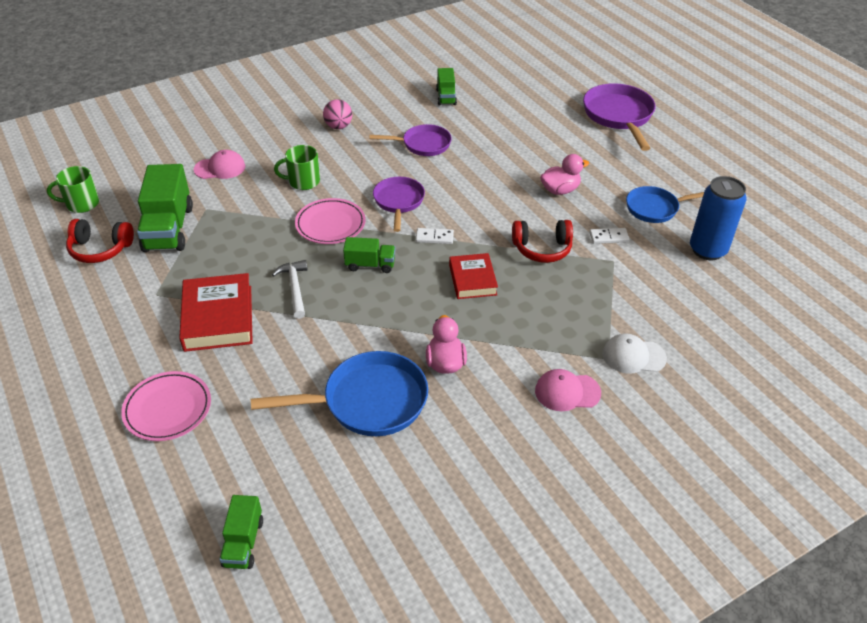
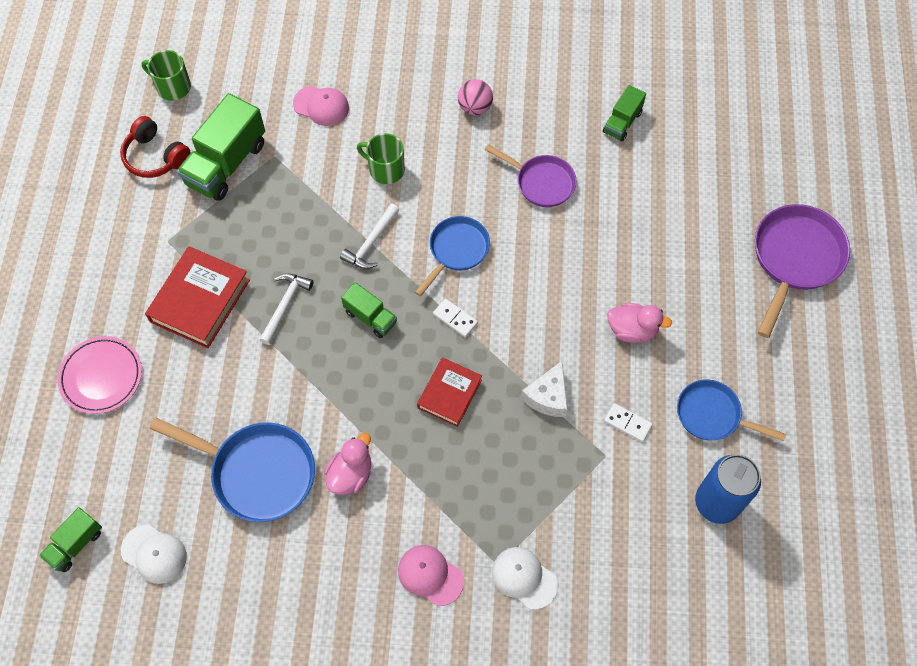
camera: 35 degrees right, 20 degrees up
(326, 507) = (154, 554): none -> white cap
(330, 224) = (371, 243): pink plate -> white hammer
(398, 202) = (456, 250): purple pan -> blue pan
(542, 248) = (547, 396): red headphones -> white cheese

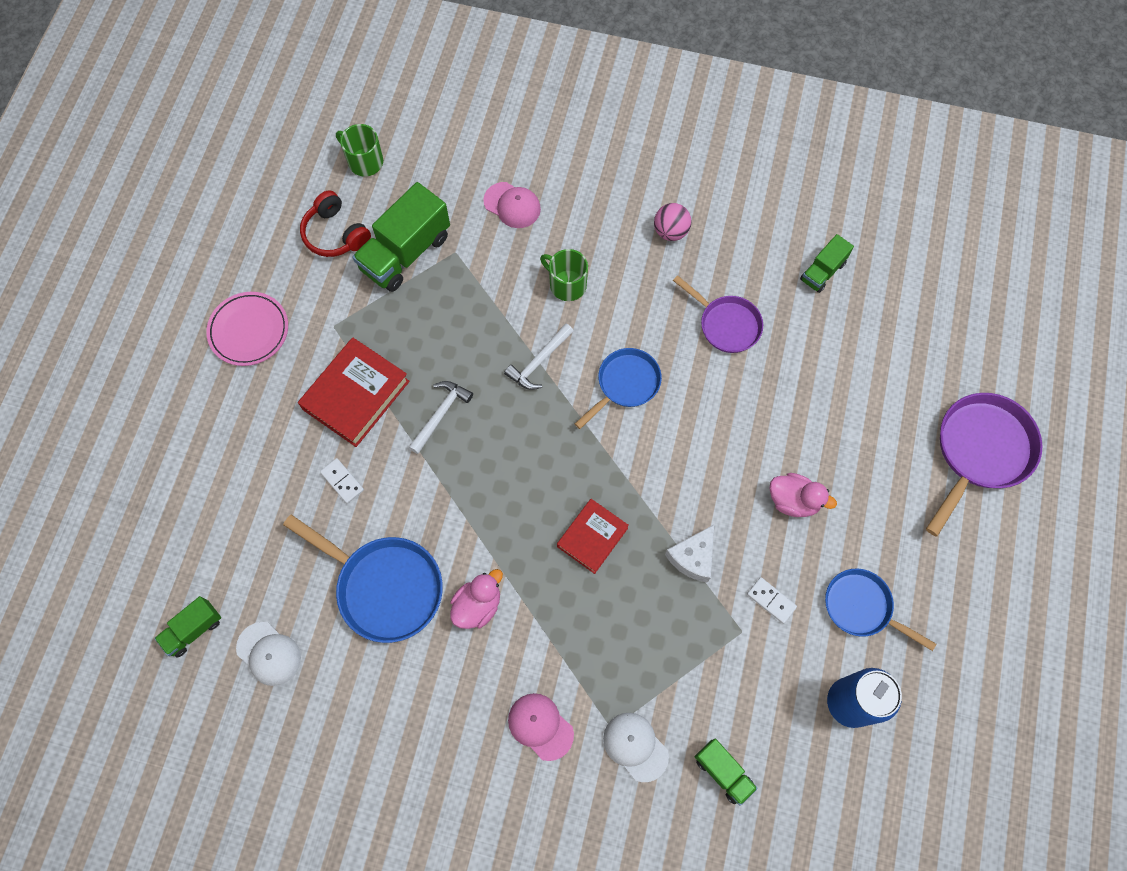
camera: 10 degrees right, 5 degrees up
(101, 376) = (245, 459): pink plate -> pink plate (249, 331)
(370, 317) = (525, 441): green truck -> green truck (723, 772)
(455, 318) = (611, 457): white domino -> white domino (342, 481)

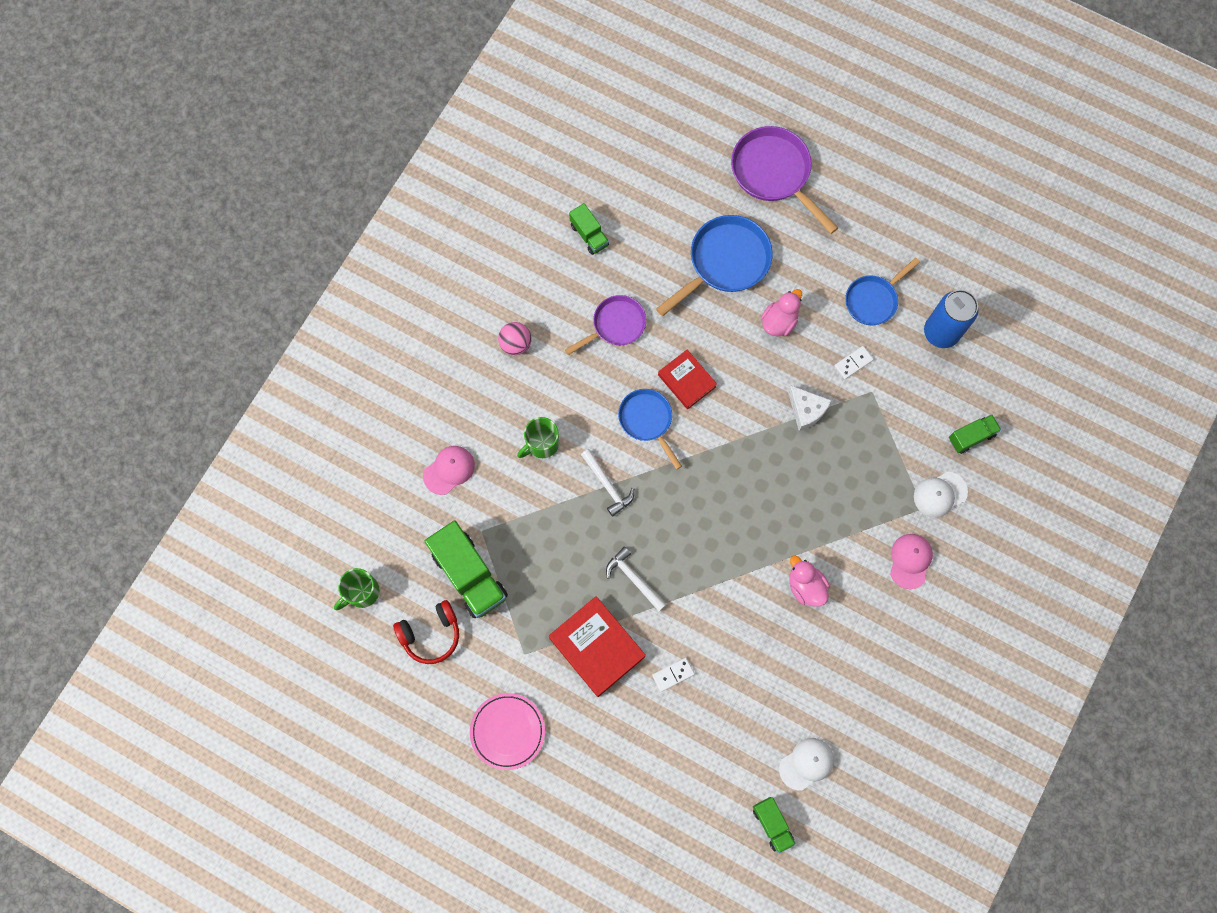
camera: 75 degrees left, 5 degrees up
(384, 587) = (773, 657): blue pan -> blue pan (725, 262)
(540, 726) = (910, 561): pink cap -> pink cap turned 135 degrees clockwise
(592, 537) = (771, 482): red book -> red book (686, 381)

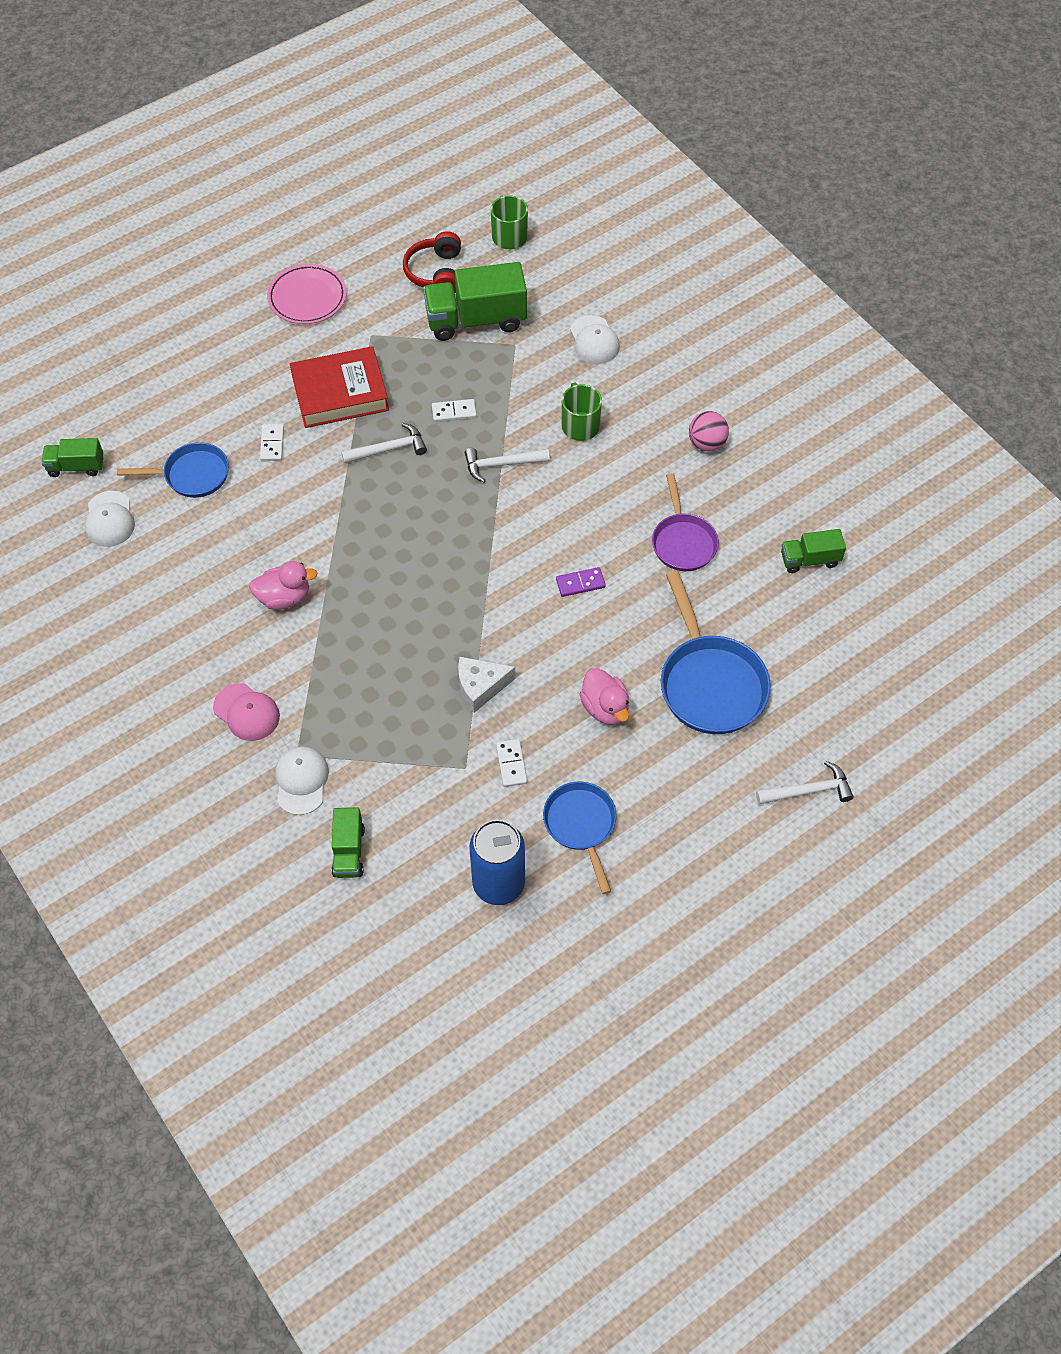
camera: 115 degrees right, 15 degrees down
(449, 470) = (594, 340): pink cap -> white cap
(573, 546) = (454, 412): none -> white domino
(647, 421) = (554, 527): blue pan -> blue pan (192, 475)
(686, 381) = (580, 583): red book -> purple domino
(774, 173) = (808, 790): purple pan -> white hammer

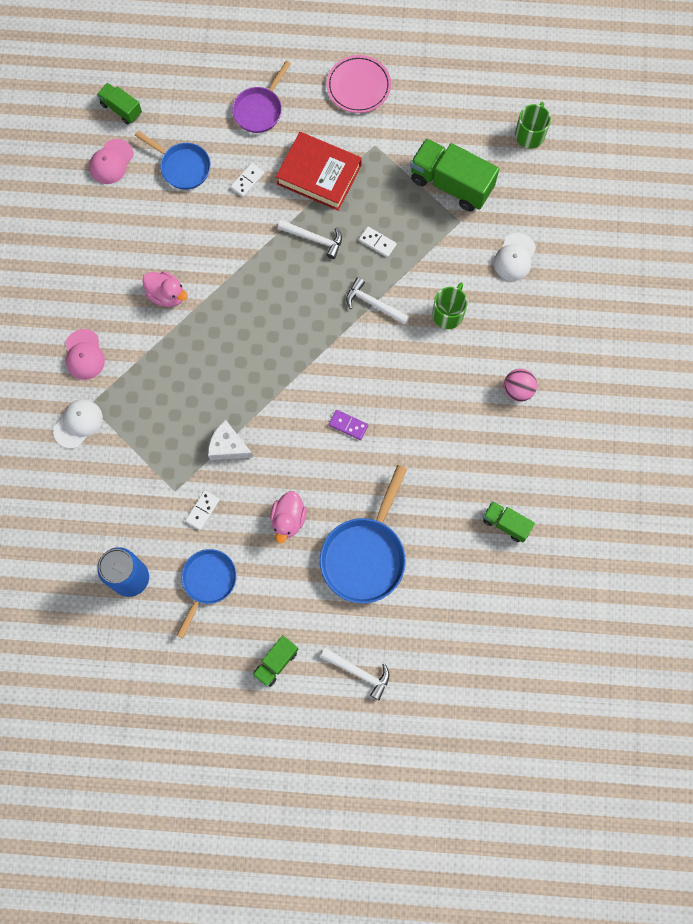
camera: 40 degrees right, 15 degrees up
(109, 519) = (111, 162): white cap -> pink cap
(348, 851) = (67, 489): green truck -> green truck (276, 662)
(436, 273) = (457, 128): red headphones -> none
(683, 542) = (437, 448): purple pan -> purple pan (259, 110)

